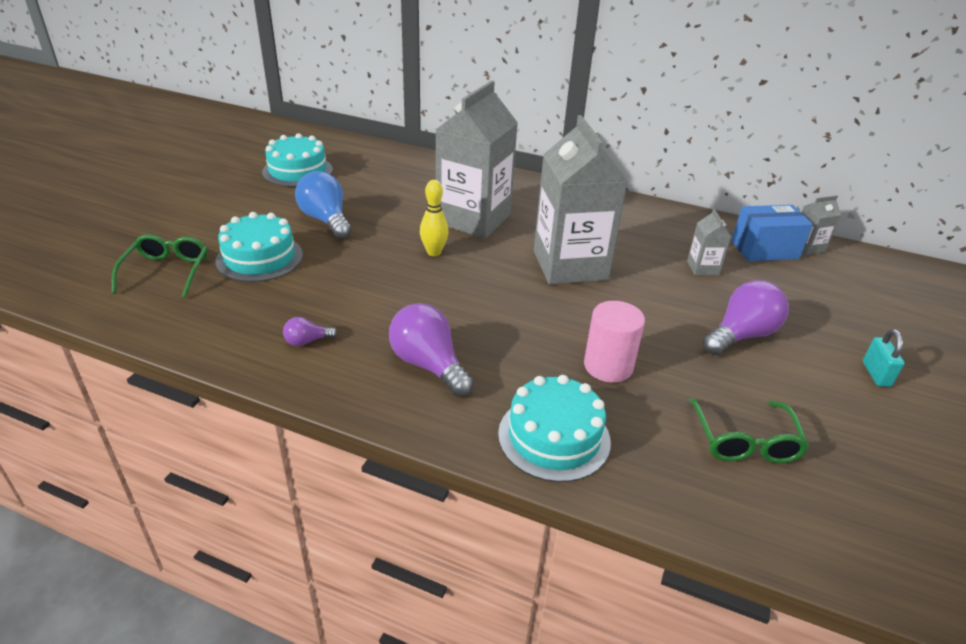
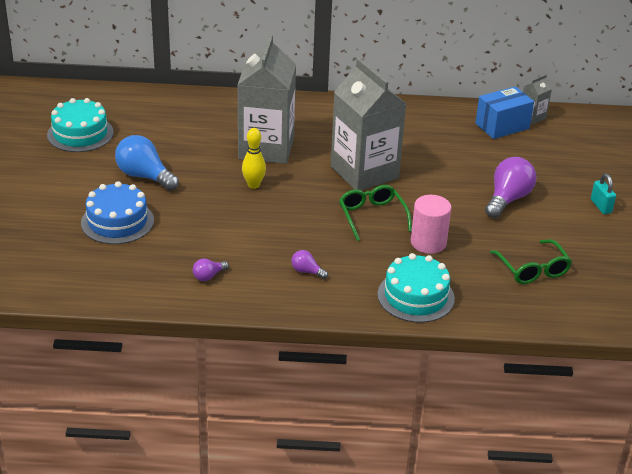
camera: 20 degrees left, 0 degrees up
(167, 272) = (52, 250): green glasses -> green glasses (372, 216)
(259, 258) = (117, 221): turquoise cake -> blue cake
(428, 365) = (307, 271): purple light bulb -> purple light bulb, size x0.49
(702, 268) = (462, 152): grey carton -> none

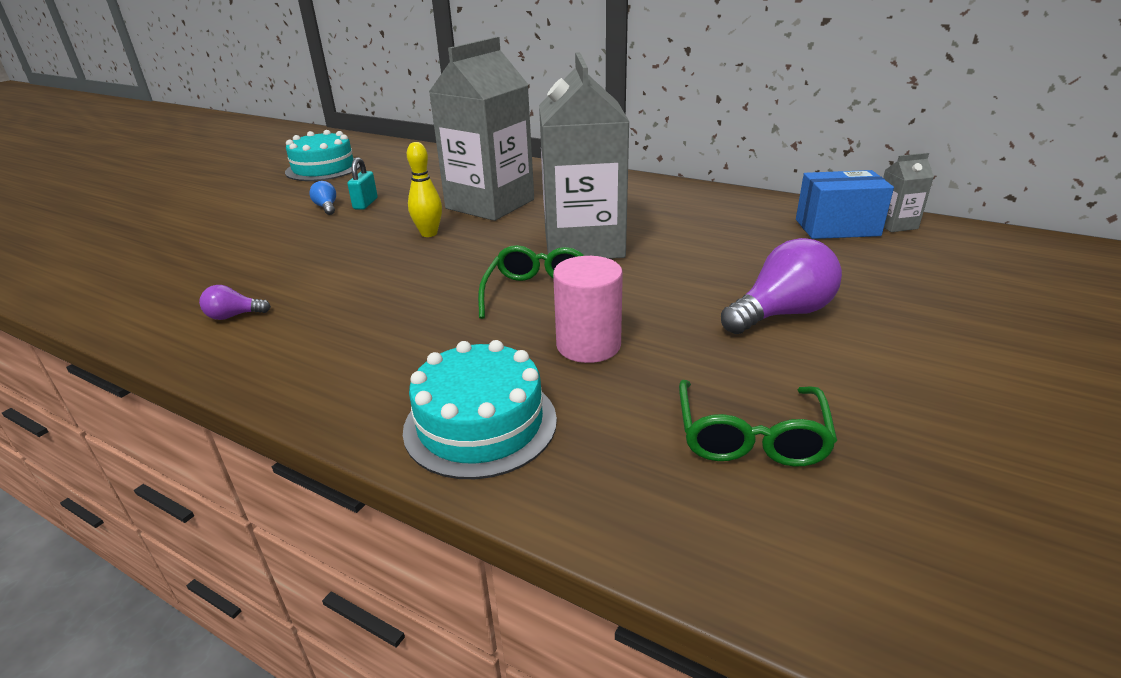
camera: 30 degrees right, 5 degrees down
(117, 221) = (234, 240): blue cake -> none
(144, 176) = (326, 207): blue light bulb -> blue light bulb, size x0.49
(307, 271) = (361, 341): purple light bulb -> none
(601, 206) = (968, 359): turquoise padlock -> turquoise padlock (365, 204)

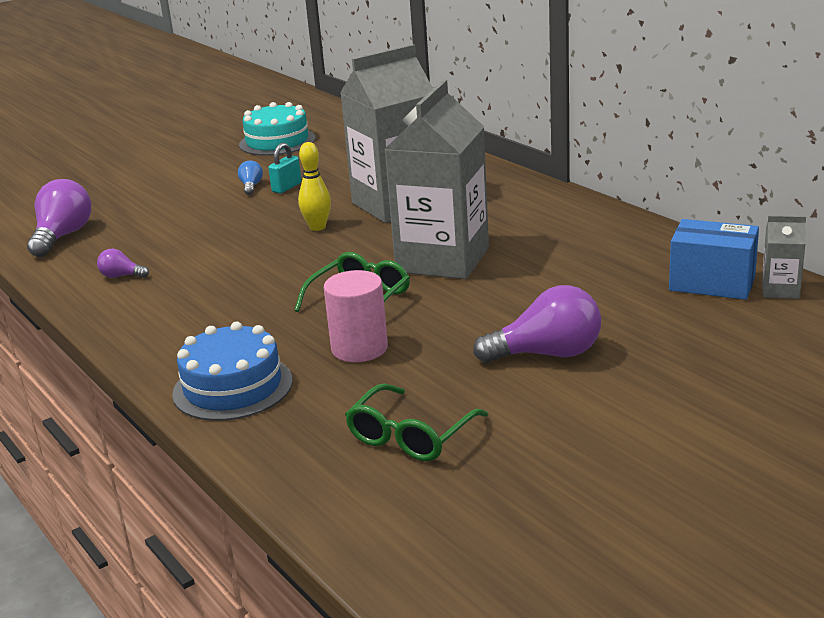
camera: 25 degrees right, 5 degrees down
(128, 284) = (63, 236): none -> purple light bulb
(480, 424) = (233, 387): turquoise cake -> blue cake

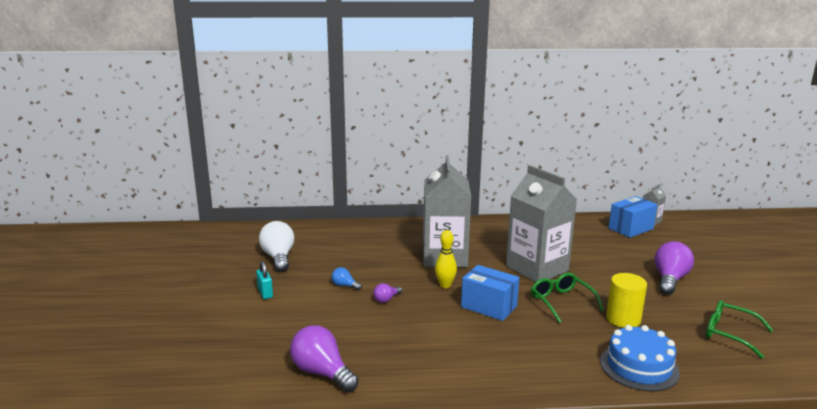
camera: 60 degrees left, 5 degrees down
(121, 276) = (432, 366): purple light bulb -> purple light bulb (386, 299)
(277, 141) = (278, 257): turquoise cake -> white light bulb
(286, 187) = (366, 276): turquoise padlock -> turquoise padlock (265, 293)
(291, 264) = (489, 306): none -> blue box
(359, 348) = (623, 319): pink cylinder -> yellow cylinder
(411, 436) = (729, 334): green glasses -> green glasses turned 150 degrees clockwise

